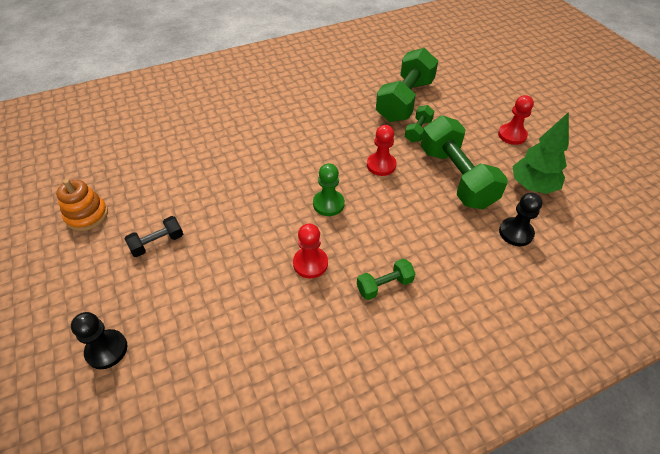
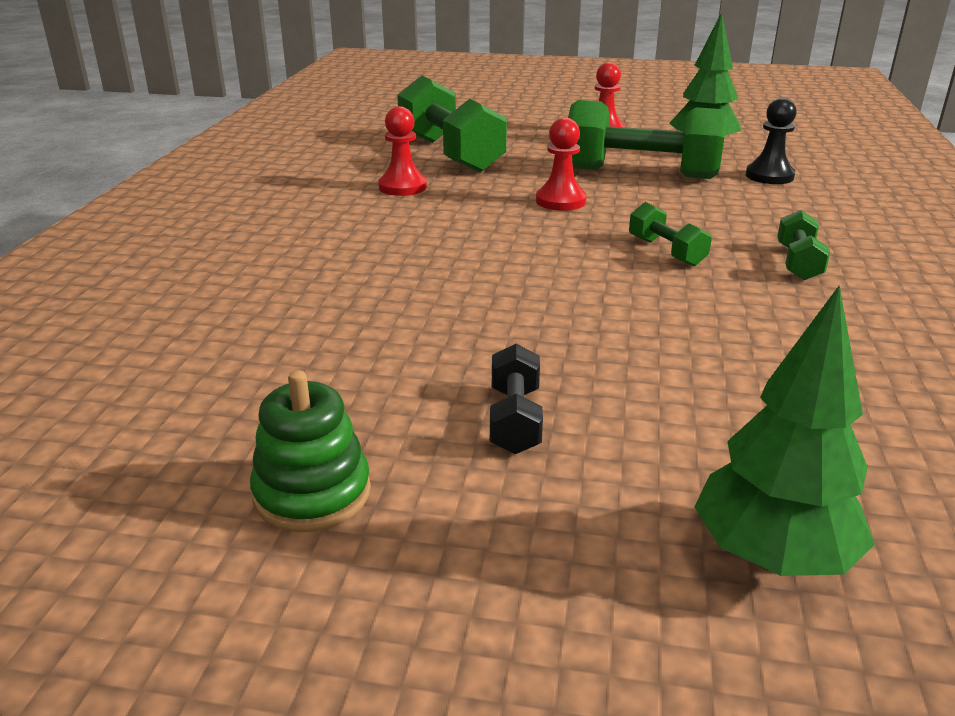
camera: 55 degrees left, 20 degrees down
(87, 215) = (312, 493): orange stacking toy -> green stacking toy
(106, 350) = (772, 557): black pawn -> green tree
(310, 263) = (710, 297): red pawn -> red pawn (402, 187)
(328, 204) = (597, 252): green pawn -> none
(418, 131) = (523, 165): green dumbbell -> green dumbbell (666, 251)

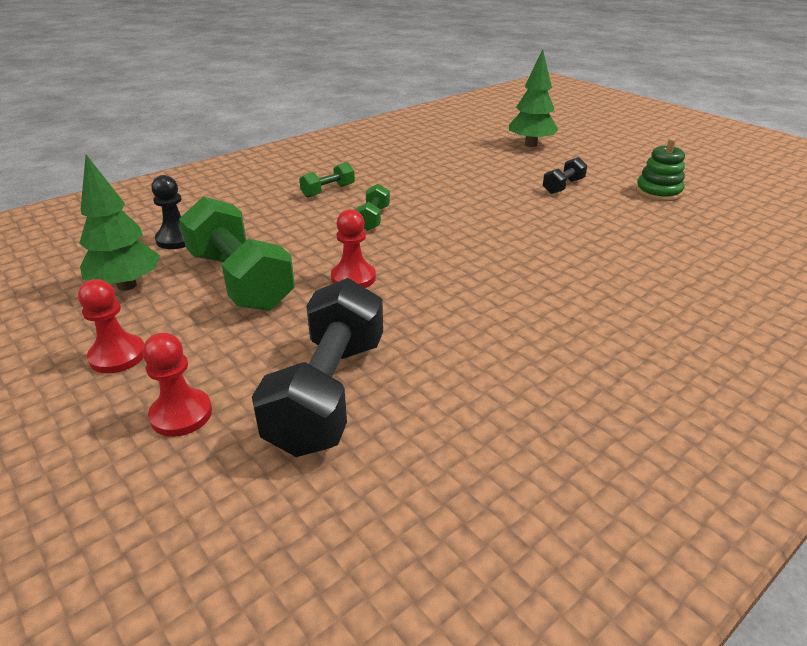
camera: 140 degrees left, 5 degrees up
(402, 187) = (446, 353): red pawn -> red pawn (181, 414)
(450, 154) = (328, 392): green dumbbell -> black dumbbell

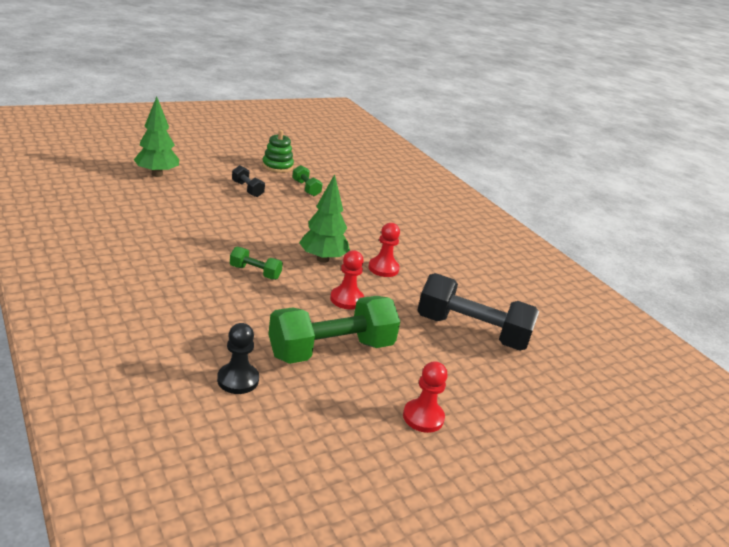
camera: 85 degrees left, 5 degrees down
(126, 285) = (318, 413): green tree -> green tree (323, 259)
(181, 414) = (488, 388): red pawn -> red pawn (383, 268)
(328, 191) = (183, 282): green dumbbell -> green dumbbell (306, 188)

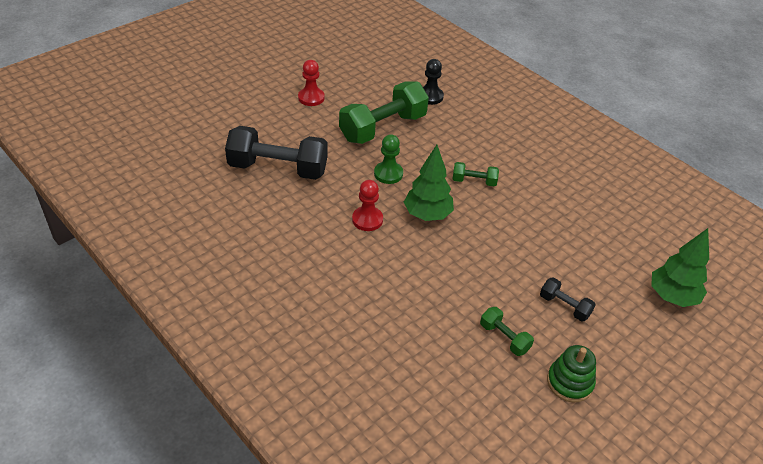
camera: 170 degrees right, 15 degrees up
(346, 299) = (388, 174): red pawn -> green pawn

